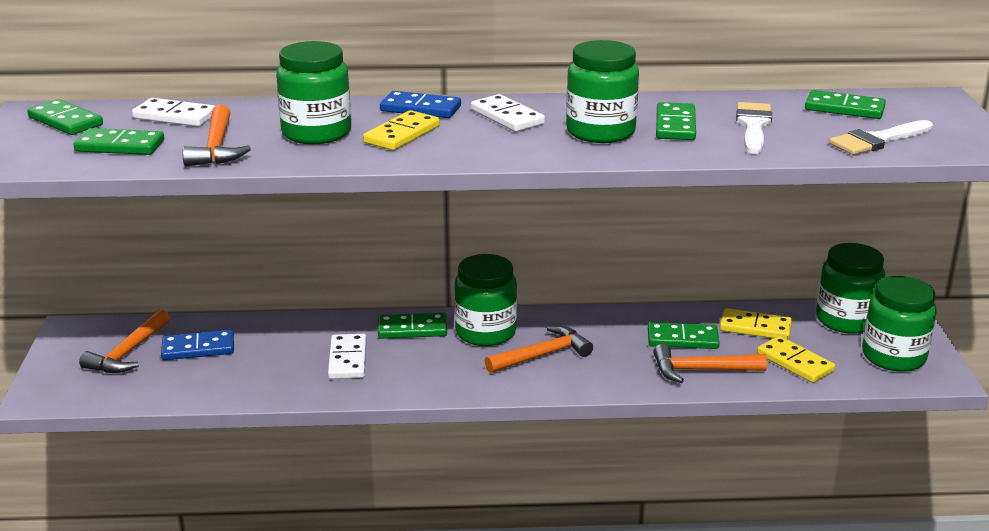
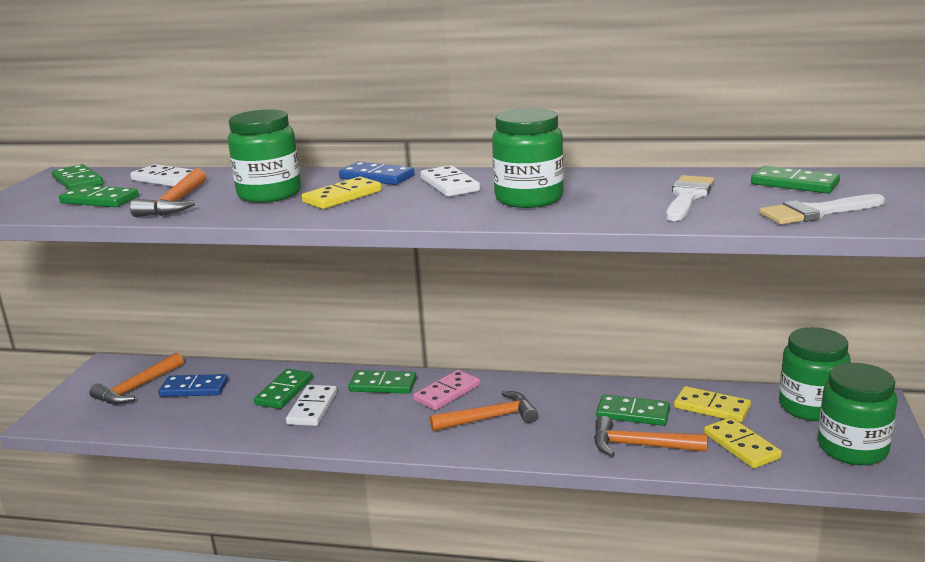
camera: 15 degrees right, 5 degrees down
(485, 332) = (447, 393): green jar -> pink domino
(675, 125) = (607, 194): green domino -> green domino (284, 391)

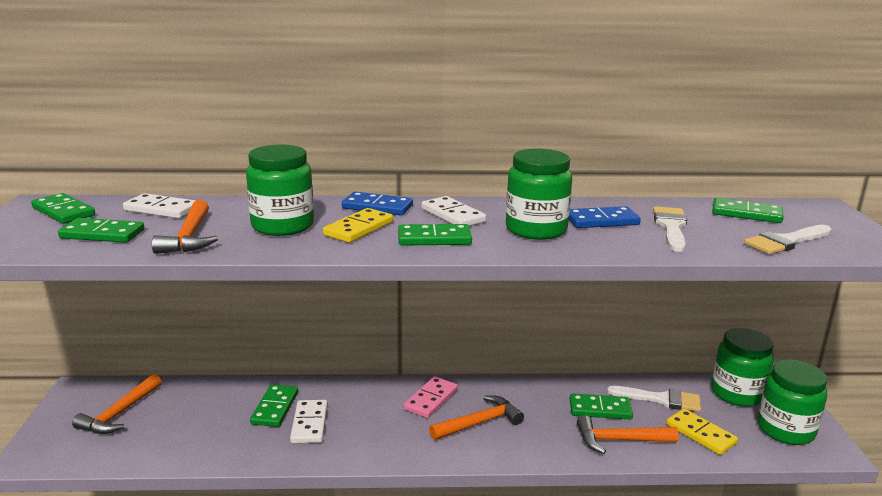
camera: 15 degrees left, 0 degrees up
(194, 388) = (181, 410): blue domino -> blue domino (602, 221)
(383, 385) = (368, 395): green domino -> green domino (434, 238)
(711, 407) = (661, 399): yellow domino -> white brush

